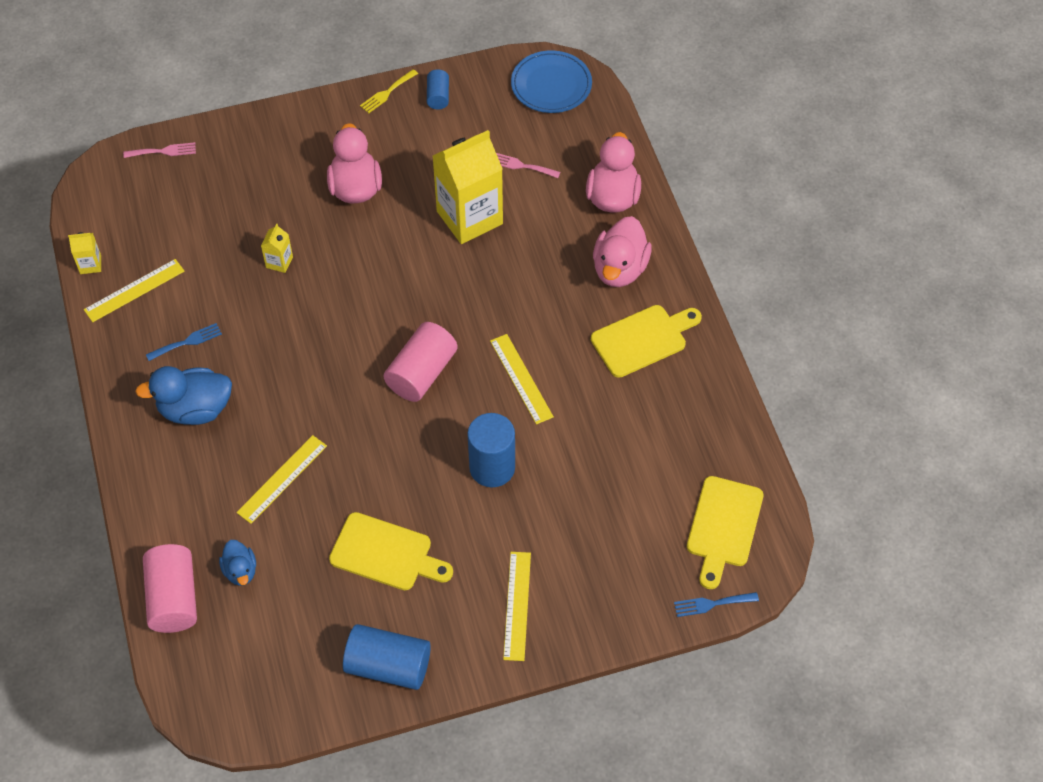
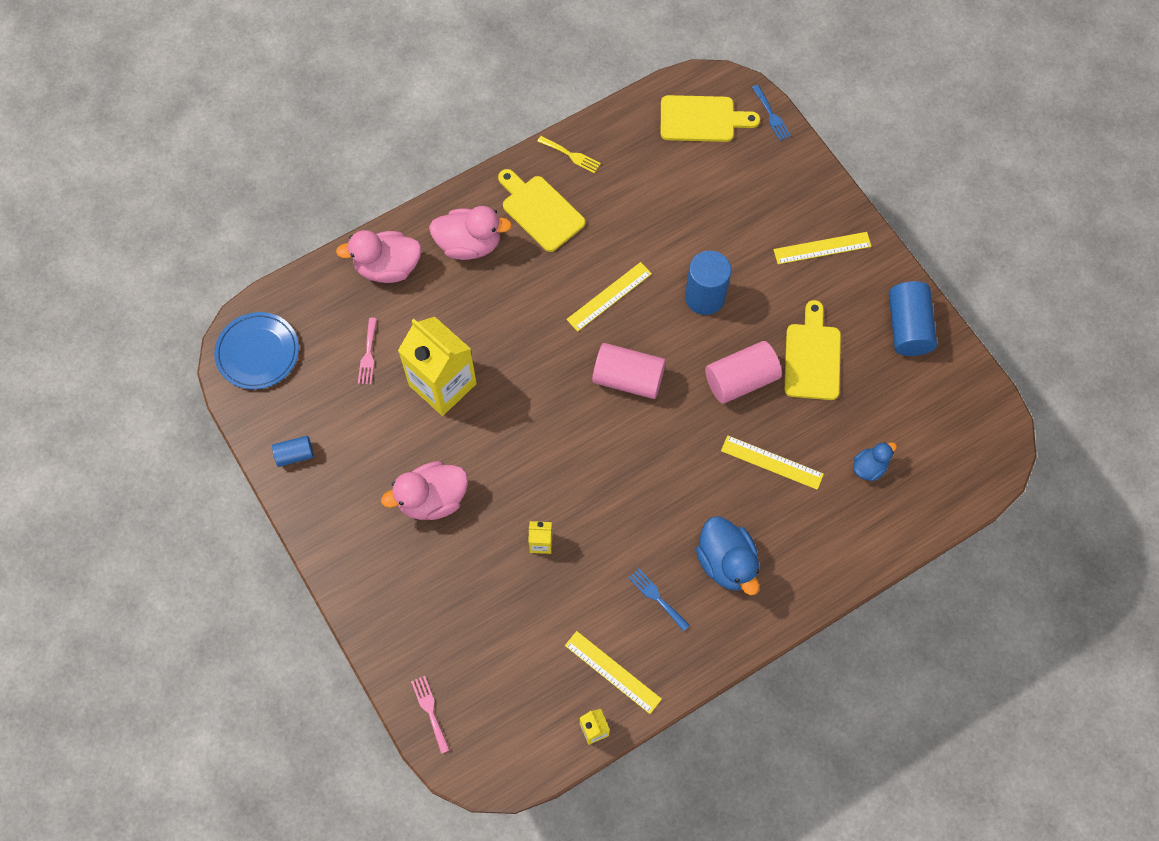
camera: 105 degrees left, 10 degrees up
(173, 598) = (913, 513): pink cylinder -> pink cylinder (741, 380)
(387, 93) = (300, 506): yellow fork -> yellow fork (571, 155)

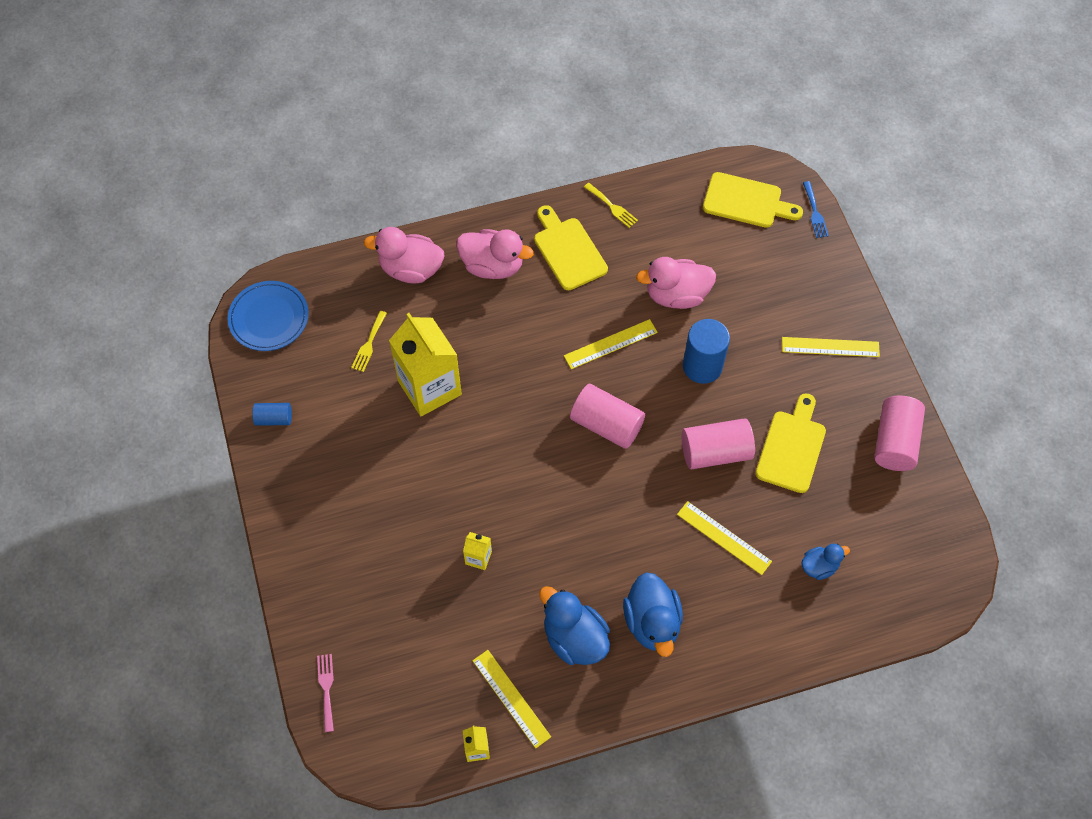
camera: 15 degrees right, 5 degrees down
(368, 354) = (369, 344): pink fork -> yellow fork
(432, 499) = (388, 491): pink duck -> pink duck (676, 295)
(656, 597) = (574, 638): blue fork -> blue duck
(908, 327) = (895, 442): blue cylinder -> pink cylinder

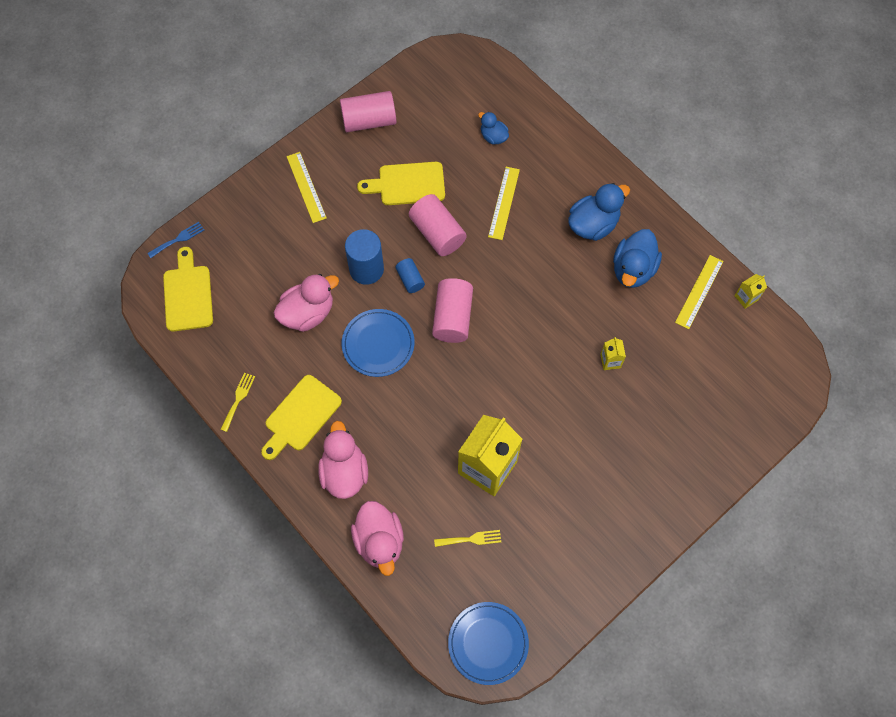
camera: 115 degrees left, 5 degrees up
(274, 419) = (580, 582): blue cylinder -> blue cylinder (410, 279)
(326, 688) = (767, 419): pink fork -> none
(610, 344) = (378, 344): yellow ruler -> blue plate
(676, 295) = (308, 313): pink duck -> pink duck turned 90 degrees counterclockwise

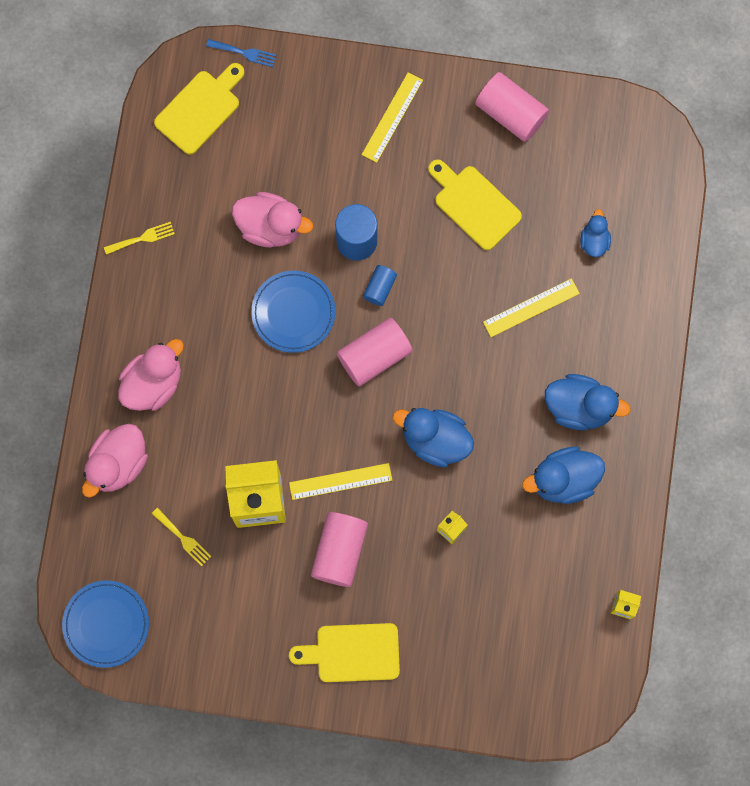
camera: 50 degrees right, 10 degrees up
(300, 416) = (171, 303): yellow cutting board -> yellow cutting board (352, 653)
(437, 233) = (447, 273): pink cylinder -> pink cylinder (339, 551)
(541, 324) = (435, 440): none -> blue duck
(699, 291) = (592, 558): yellow ruler -> yellow ruler (340, 481)

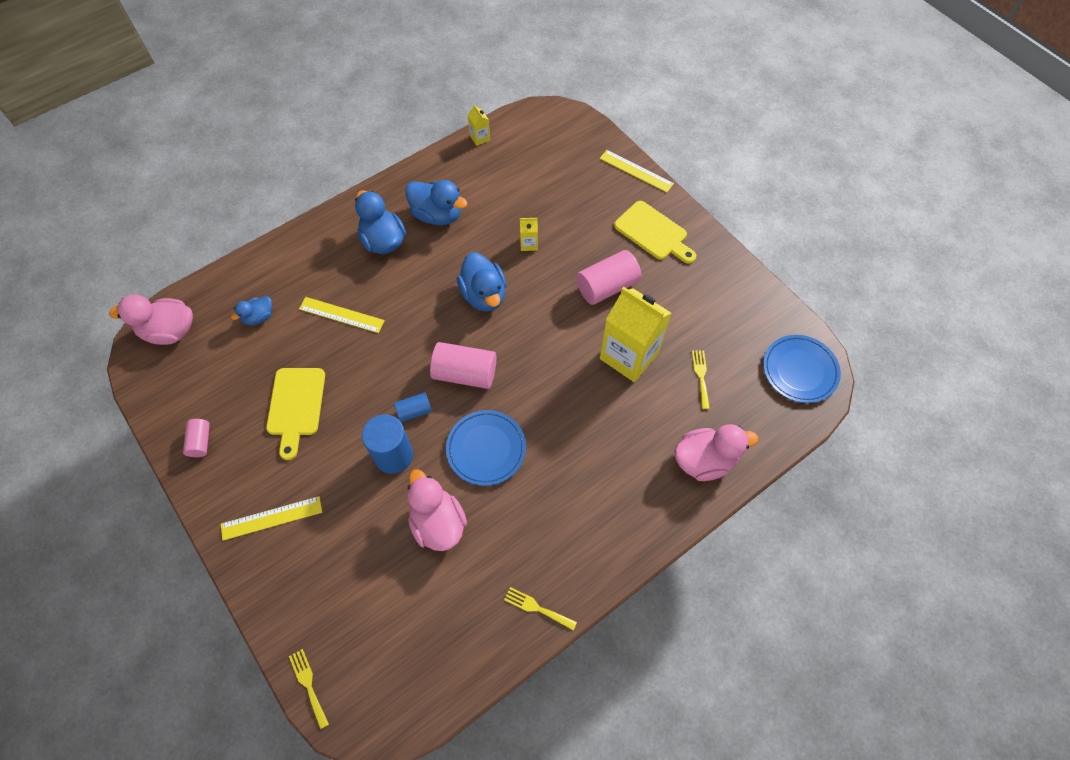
camera: 135 degrees left, 15 degrees down
(153, 383) = (629, 491): pink duck -> pink duck (170, 331)
(200, 109) = (390, 671): yellow cutting board -> none
(244, 53) = (308, 685): blue fork -> yellow fork
(340, 481) = (565, 322): yellow ruler -> yellow ruler (636, 171)
(510, 113) = (200, 441): pink cylinder -> pink cylinder, size x0.55

